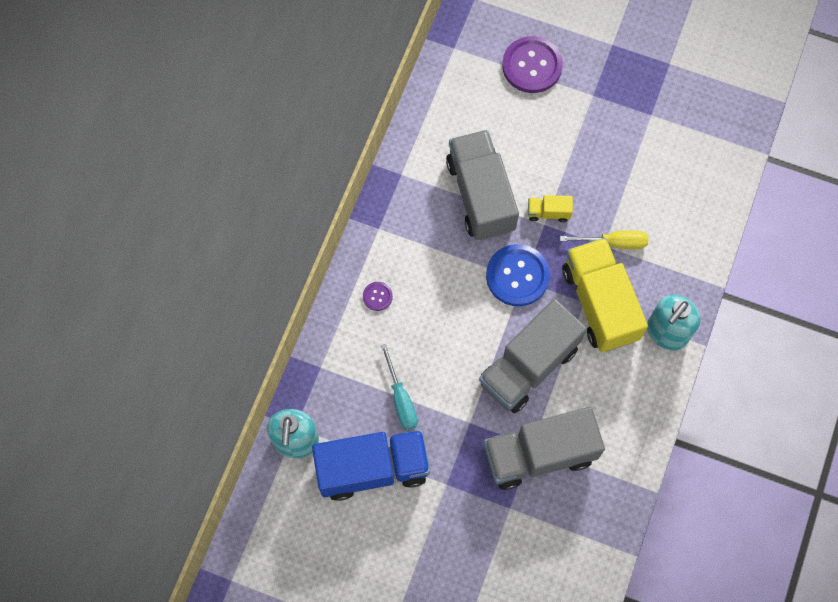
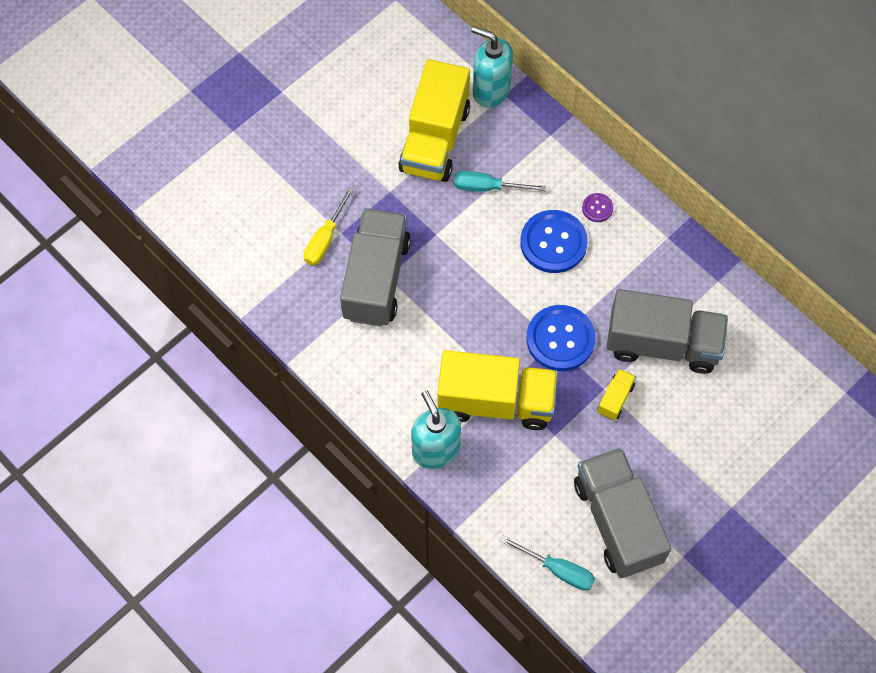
camera: 115 degrees right, 5 degrees down
(373, 468) = (435, 139): blue truck -> yellow truck
(429, 319) = (553, 243): none -> blue button
(528, 366) = (464, 308): grey truck -> grey truck (617, 521)
(532, 66) = (793, 461): purple button -> none
(613, 242) = (554, 446): yellow screwdriver -> yellow screwdriver (325, 238)
(712, 198) = (558, 570): none -> turquoise screwdriver

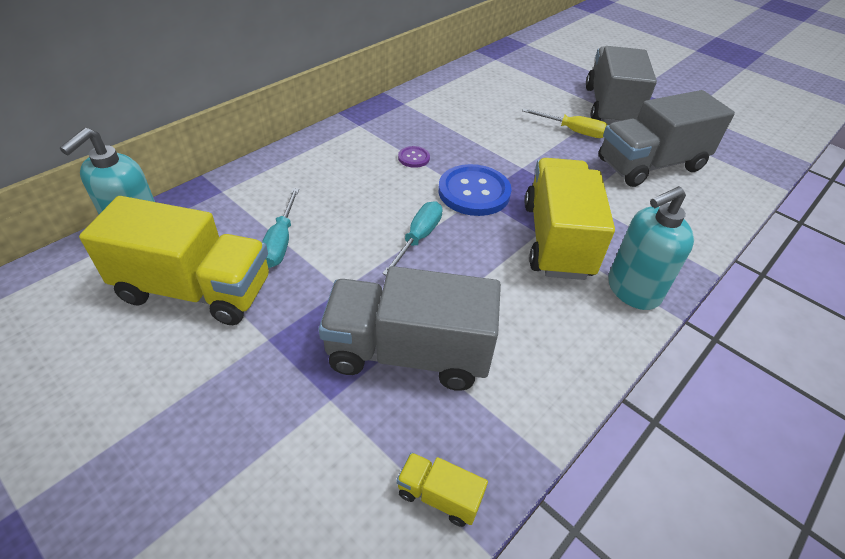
camera: 95 degrees left, 20 degrees down
(325, 238) = (339, 421): yellow screwdriver -> yellow screwdriver (573, 131)
(553, 243) = (360, 193): blue button -> none
(558, 570) = (717, 201): turquoise screwdriver -> turquoise screwdriver (418, 238)
(597, 208) = (322, 163): purple button -> purple button (414, 158)
(615, 399) = (530, 161): yellow truck -> yellow truck (439, 496)
(662, 343) = (469, 133): grey truck -> grey truck (610, 107)

